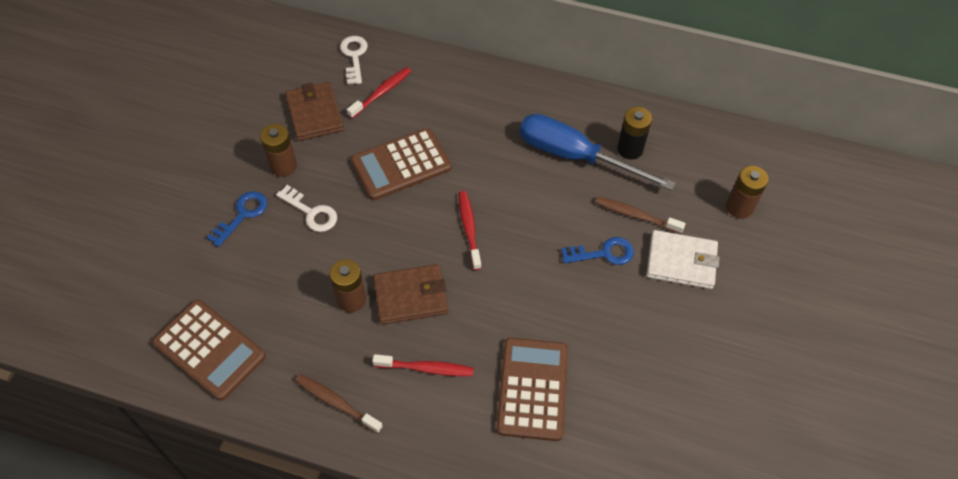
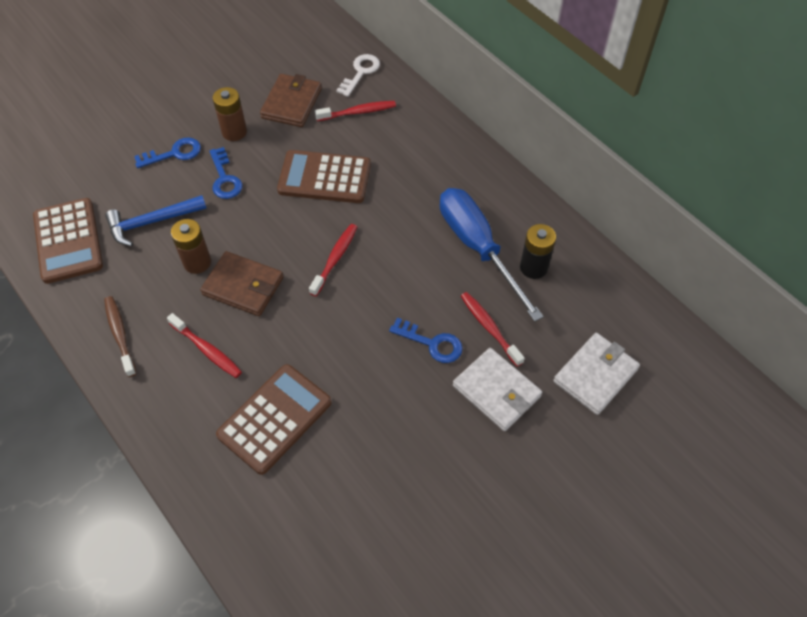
camera: 35 degrees right, 0 degrees up
(277, 288) = (152, 222): none -> blue hammer
(311, 212) = (225, 179): white key -> blue key
(636, 215) = (489, 328): brown toothbrush -> red toothbrush
(739, 207) = (595, 375): brown battery -> white wallet

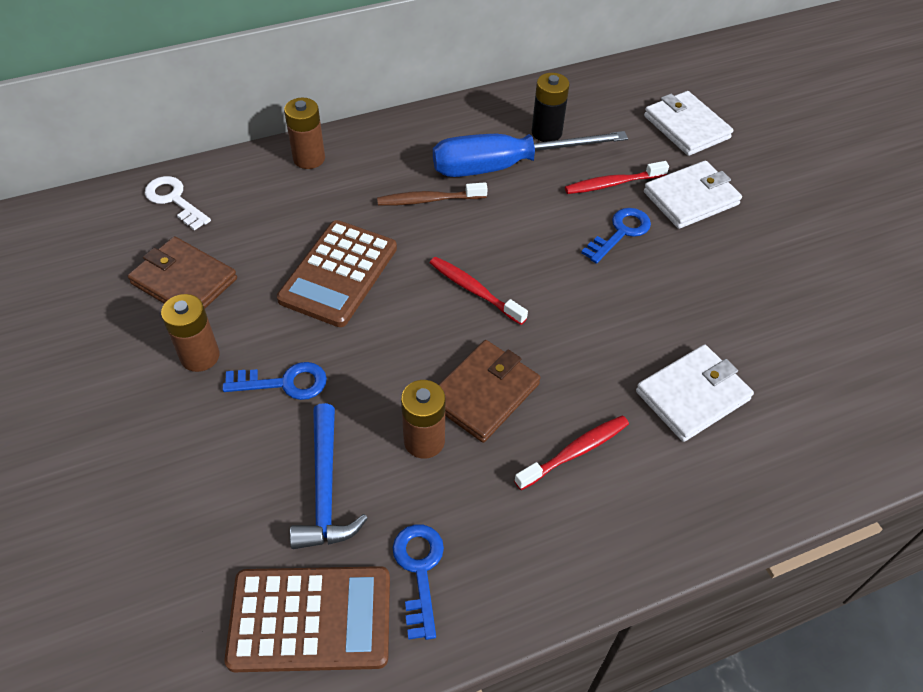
camera: 75 degrees left, 5 degrees down
(120, 335) = (521, 559): brown toothbrush -> brown toothbrush (429, 200)
(174, 153) = (200, 439): blue key -> blue key (419, 570)
(274, 418) = (692, 395): brown calculator -> white wallet
(358, 112) = (243, 218): red toothbrush -> none
(432, 127) = (309, 158): none -> brown battery

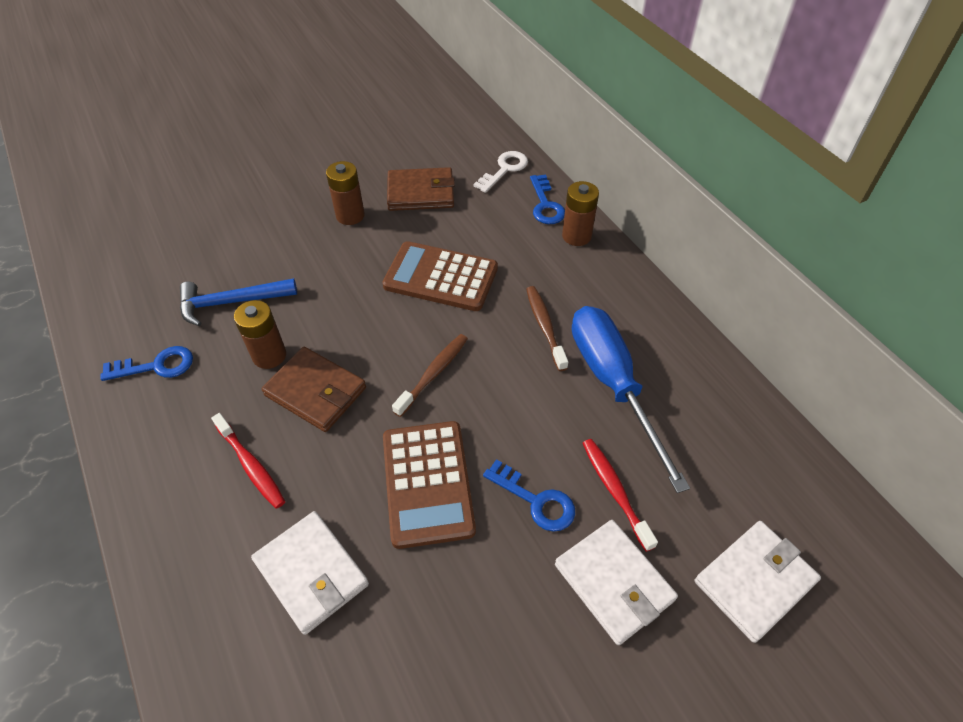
camera: 85 degrees right, 0 degrees up
(184, 281) = (421, 193): brown wallet -> brown wallet turned 60 degrees clockwise
(285, 383) = (326, 264): blue key -> blue key (545, 205)
(310, 619) = (132, 311): brown calculator -> brown calculator (428, 483)
(474, 290) = (433, 373): red toothbrush -> brown toothbrush
(546, 132) = (682, 419): black battery -> none

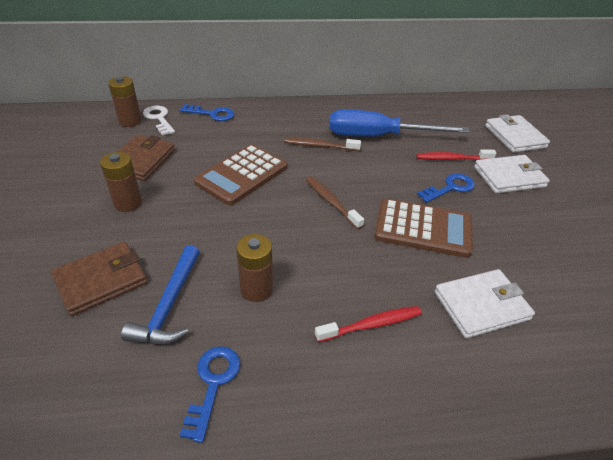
camera: 70 degrees left, 10 degrees down
(316, 391) = (314, 267): brown wallet -> brown wallet (101, 280)
(576, 236) = (251, 112): brown battery -> brown battery (130, 121)

